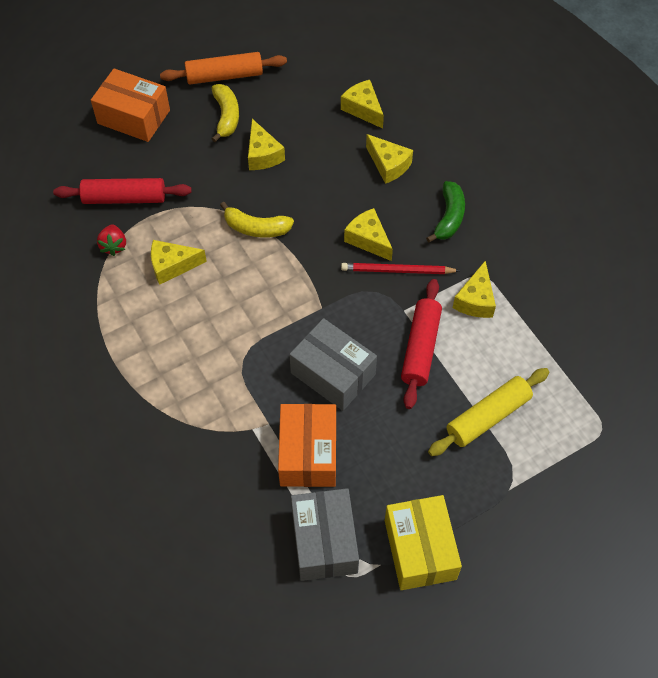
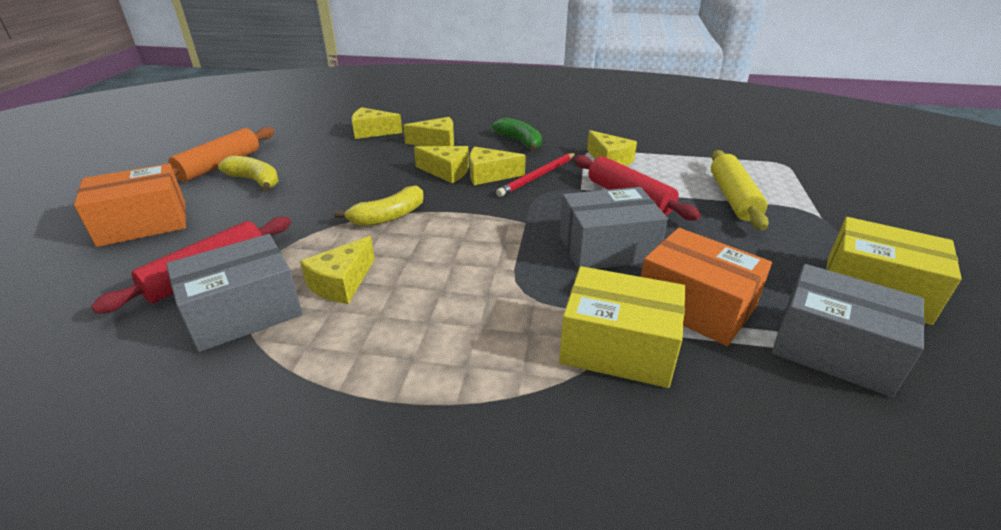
camera: 50 degrees left, 25 degrees down
(114, 246) = (244, 312): red strawberry -> grey box
(234, 433) = (618, 347): none -> yellow box
(262, 155) = (325, 182): yellow cheese -> yellow cheese (447, 172)

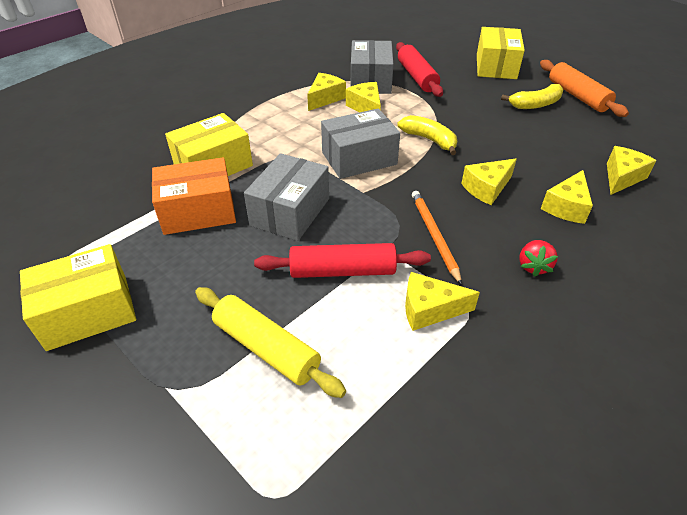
camera: 125 degrees right, 10 degrees up
(143, 223) = (496, 66): orange box -> yellow box
(388, 216) = (429, 140): yellow banana -> yellow banana turned 135 degrees clockwise
(489, 175) = (460, 208): yellow cheese -> yellow cheese (325, 98)
(520, 142) = (533, 266): green banana -> red strawberry
(538, 176) = (434, 236): red pencil -> orange pencil
(834, 349) = (103, 238): grey box -> grey box (359, 158)

